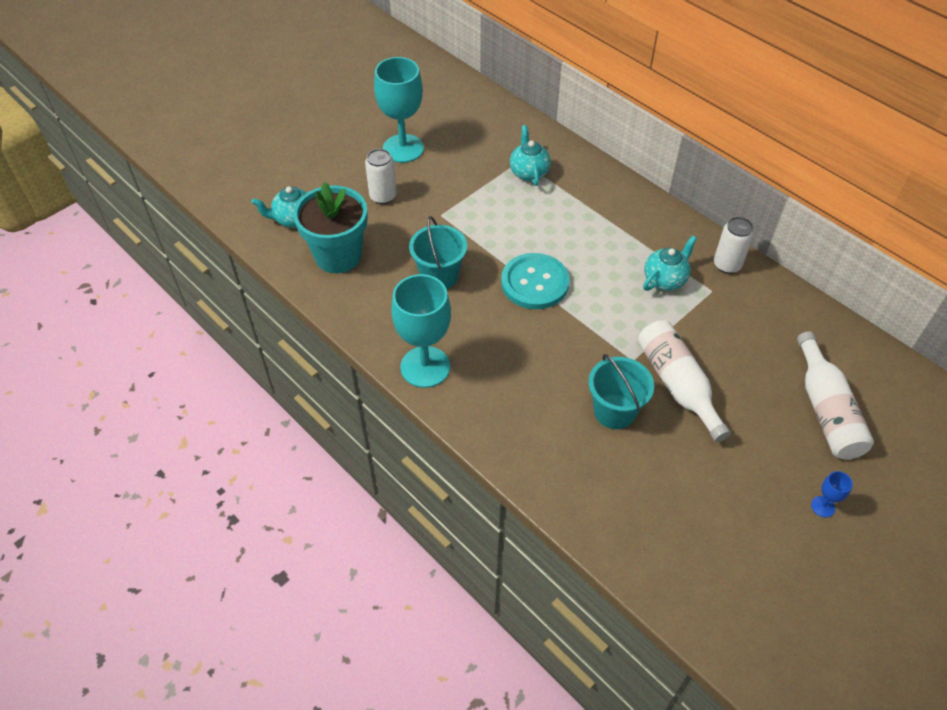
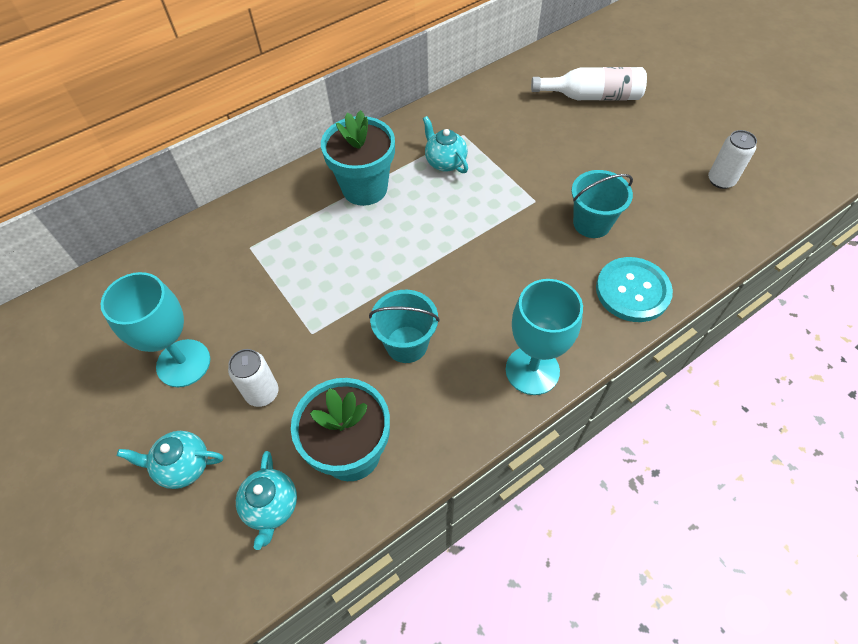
camera: 80 degrees left, 5 degrees up
(529, 172) = (271, 242): turquoise teapot -> turquoise teapot (183, 466)
(534, 283) = (431, 259): turquoise button -> turquoise button (632, 291)
(610, 223) = (364, 188): none -> turquoise flower pot
(677, 384) = (564, 176): white bottle -> none
(727, 265) = (435, 119): white can -> white can (721, 180)
(823, 506) = (679, 118): blue goblet -> none

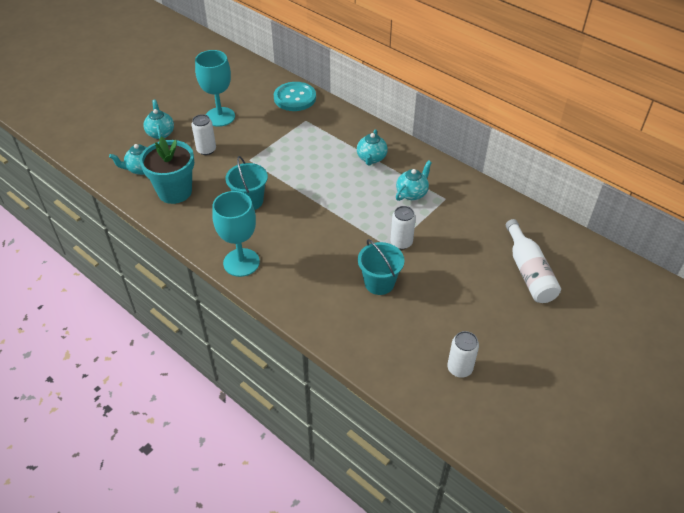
camera: 75 degrees right, 10 degrees down
(364, 188) = (371, 158): turquoise flower pot -> turquoise teapot
(528, 189) = (401, 242): none -> white can
(632, 291) = (320, 312): turquoise button -> turquoise button (295, 98)

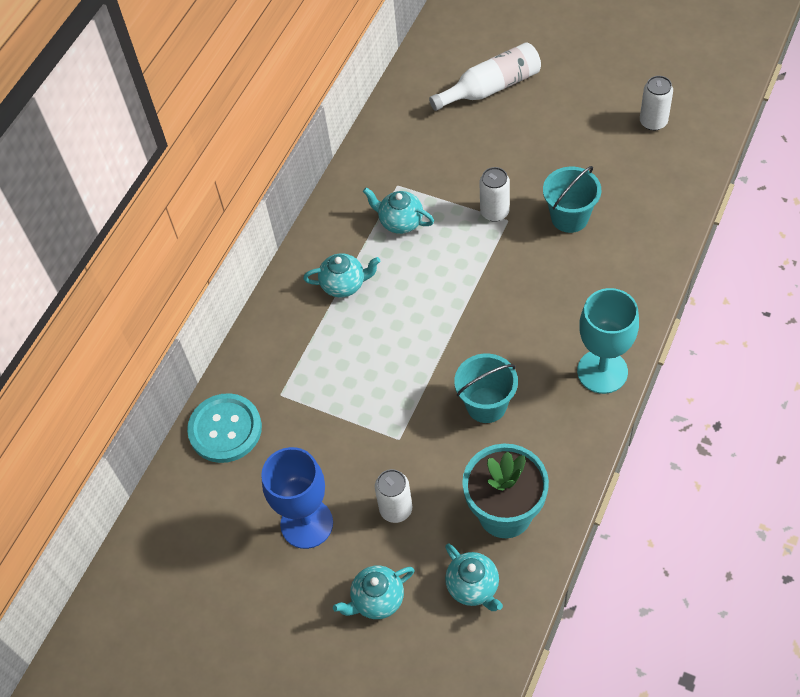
camera: 100 degrees left, 10 degrees up
(220, 117) = (306, 523): turquoise goblet -> blue goblet

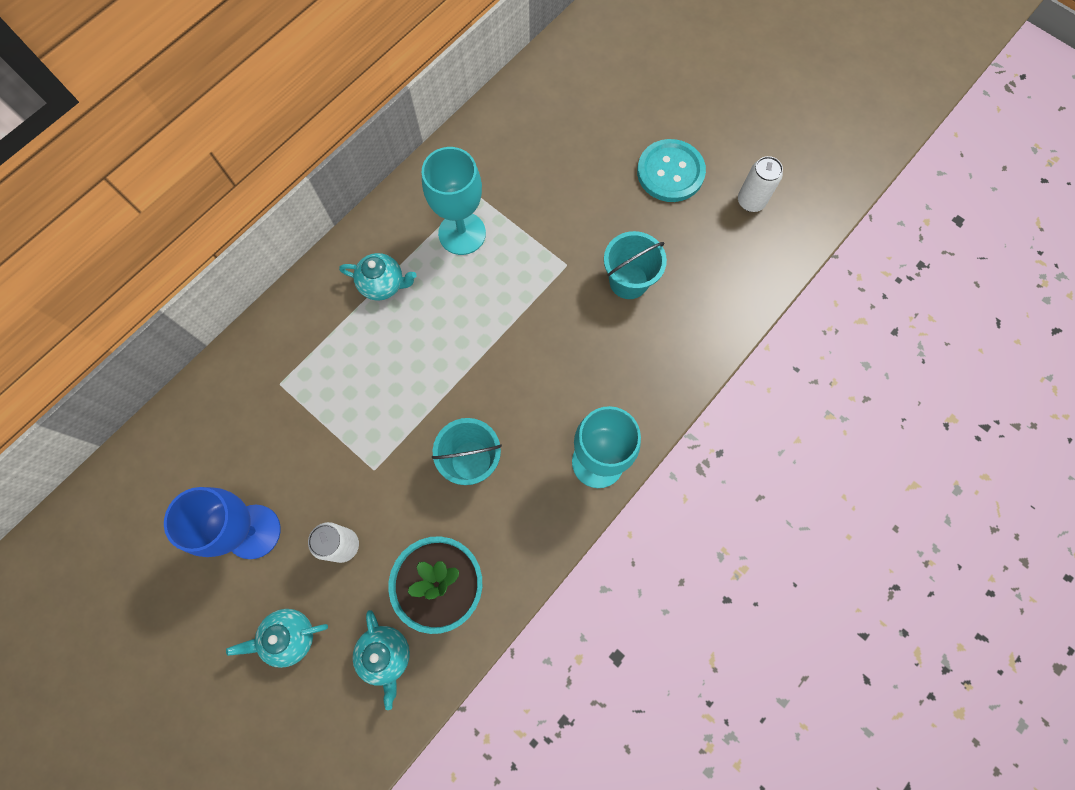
camera: 10 degrees right, 15 degrees up
(225, 429) = (214, 404): turquoise button -> turquoise button (670, 172)
(400, 222) = (462, 233): turquoise teapot -> turquoise goblet
(491, 88) = (604, 113): white bottle -> none
(494, 212) = (557, 252): white can -> none

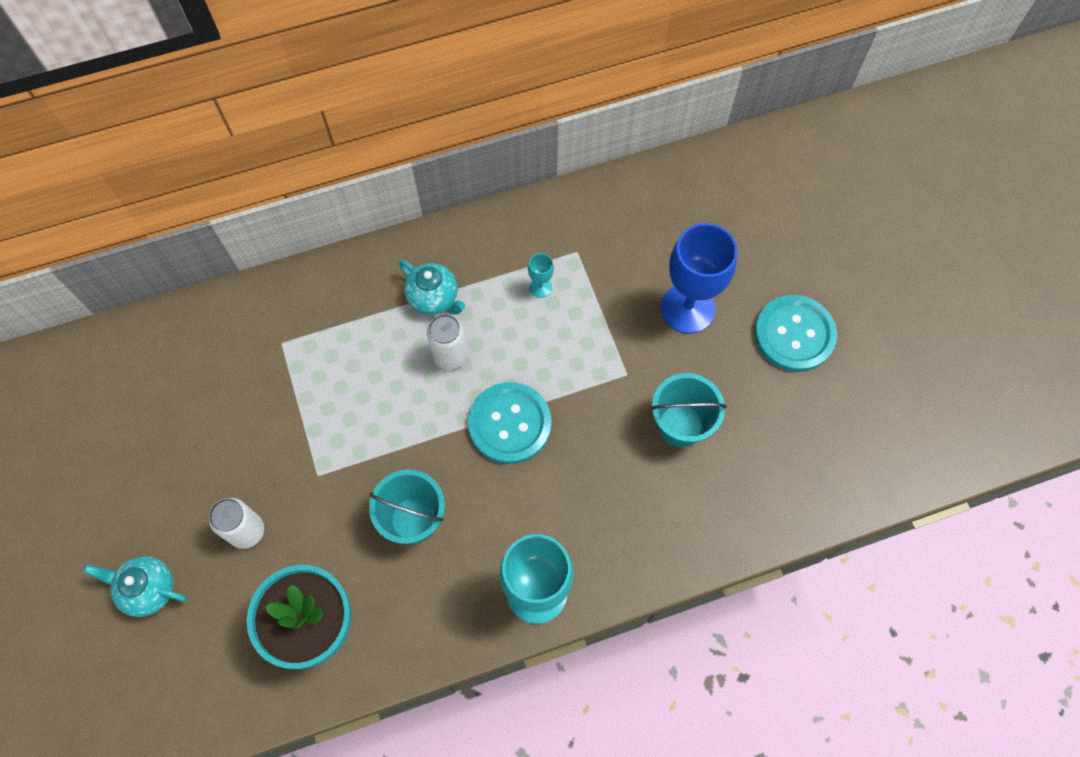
camera: 30 degrees right, 5 degrees down
(253, 531) = (176, 470): blue goblet -> blue goblet (687, 308)
(386, 655) = (222, 660): turquoise teapot -> none
(462, 233) = (540, 287): turquoise goblet -> turquoise goblet, size x0.42
(501, 348) = (509, 424): none -> turquoise button
(751, 201) = (864, 410): white can -> white can (450, 355)

